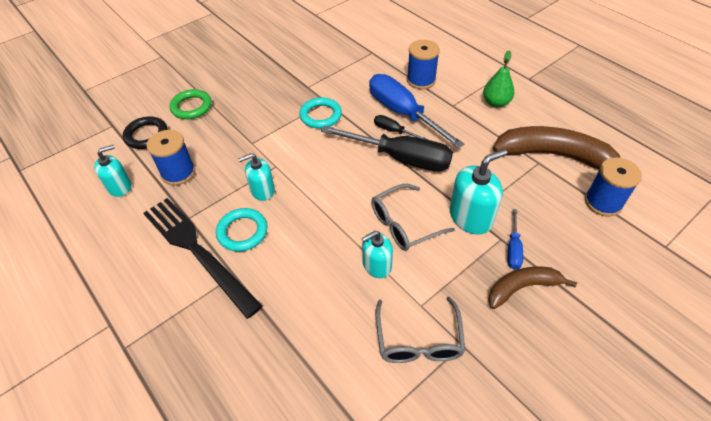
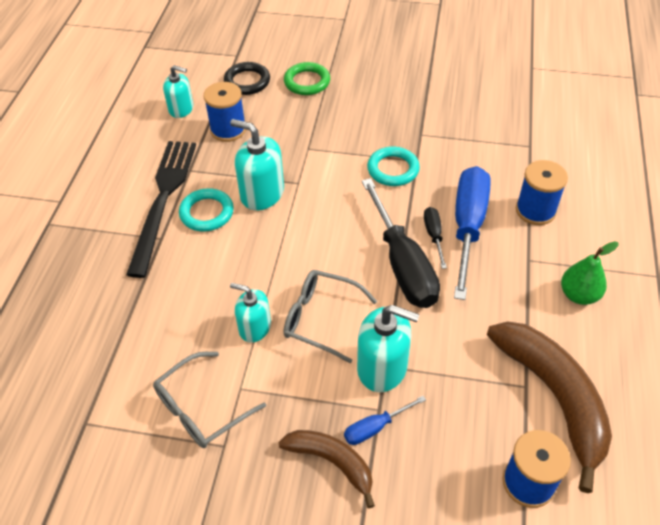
camera: 50 degrees right, 0 degrees up
(262, 190) = (262, 194): turquoise soap dispenser -> turquoise soap dispenser, size x1.53

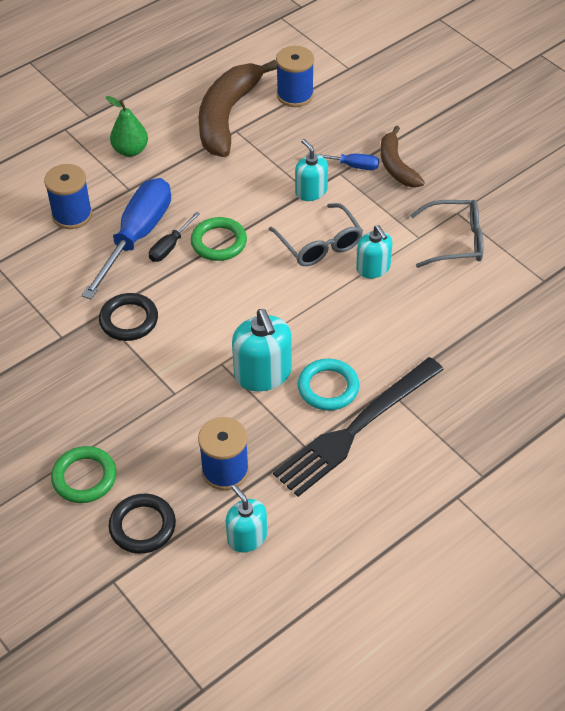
camera: 140 degrees left, 0 degrees up
(382, 367) = (311, 191): turquoise soap dispenser -> turquoise soap dispenser, size x0.65
(393, 169) = (129, 320): turquoise ring -> black ring
(402, 264) = (219, 242): black screwdriver -> green ring
(467, 227) = (137, 236): blue screwdriver -> blue screwdriver turned 150 degrees clockwise

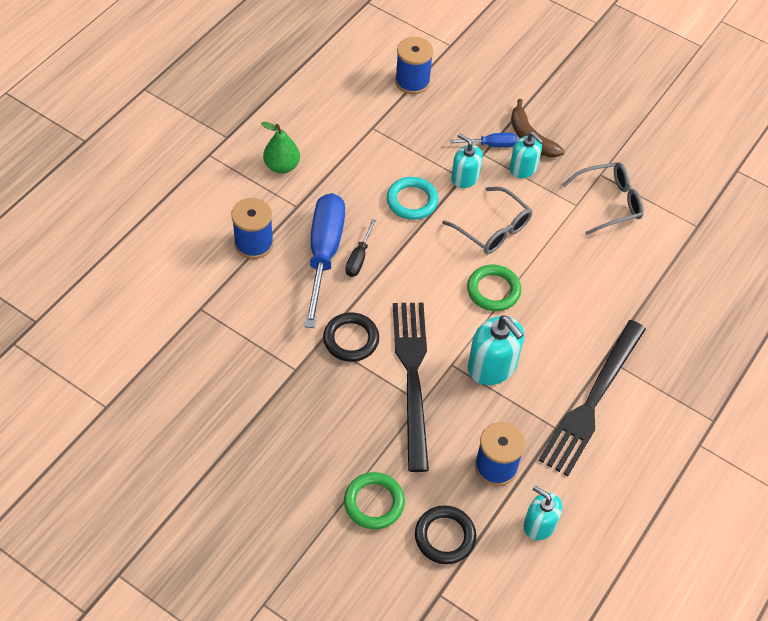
camera: 20 degrees left, 5 degrees up
(175, 367) = (412, 377): none -> black fork
(219, 242) = (402, 244): green ring -> green ring (493, 290)
(227, 117) = (358, 115): brown banana -> none
(328, 387) = (554, 367): turquoise ring -> turquoise ring (412, 201)
(373, 268) = (548, 243): turquoise soap dispenser -> turquoise soap dispenser (523, 168)

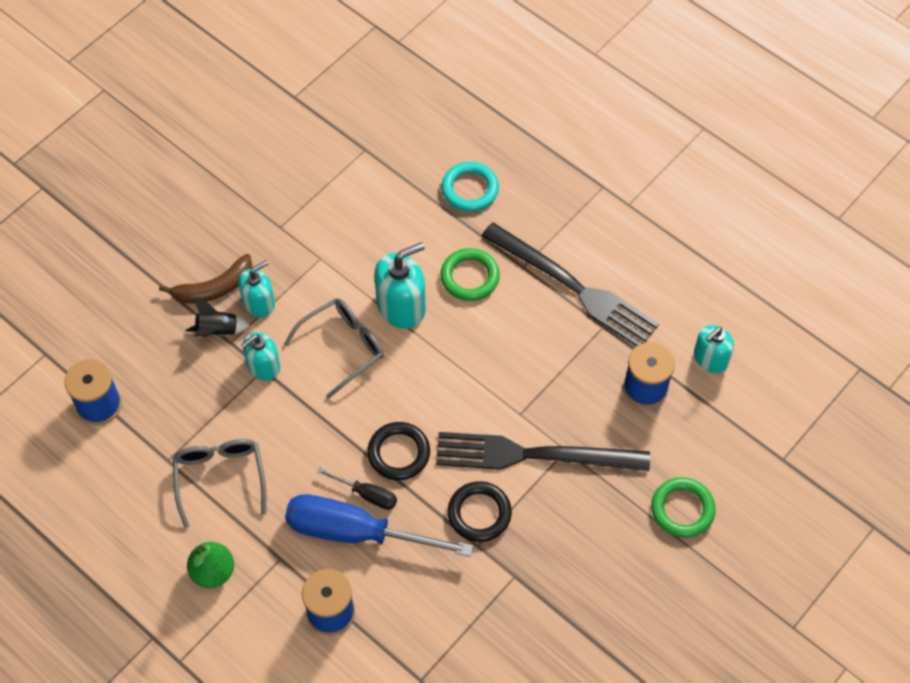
camera: 80 degrees left, 5 degrees up
(412, 201) = (290, 427): turquoise ring -> turquoise ring (470, 189)
(445, 536) = (722, 446): black ring -> black ring (399, 453)
(491, 145) = (218, 331): blue screwdriver -> black rocket
(492, 366) = (525, 374): turquoise soap dispenser -> turquoise soap dispenser (401, 306)
(493, 290) = (427, 359): green ring -> green ring (470, 277)
(609, 202) = (321, 225): grey glasses -> grey glasses (220, 478)

